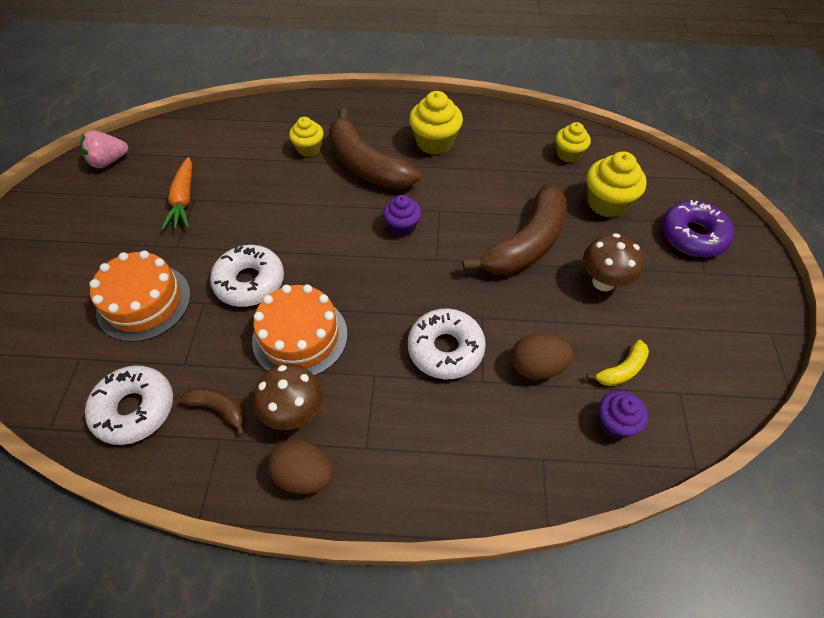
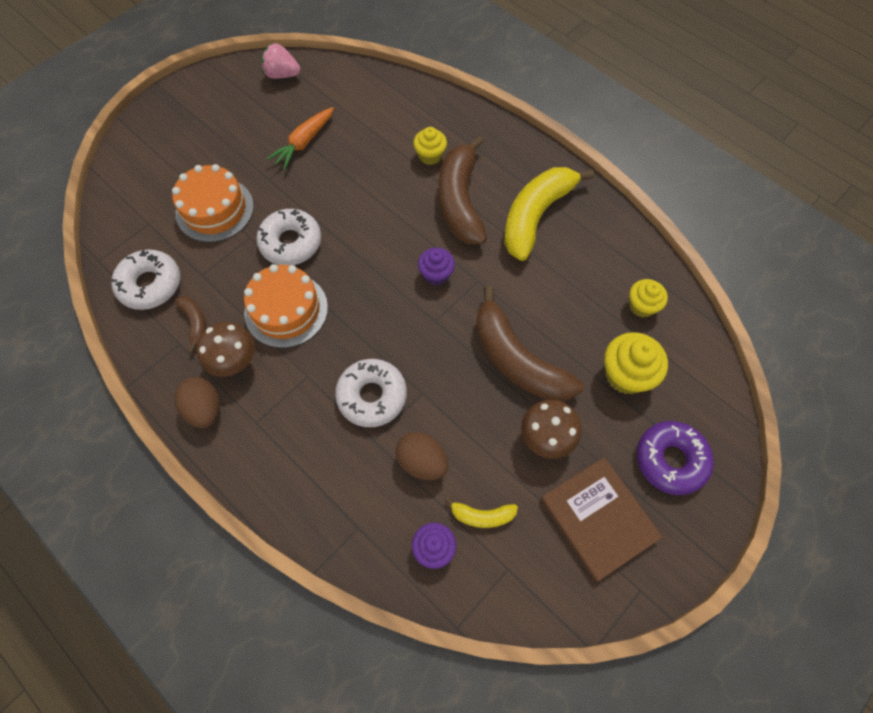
camera: 40 degrees right, 10 degrees up
(435, 142) = (535, 216): yellow cupcake -> yellow banana
(526, 244) = (517, 360): brown banana -> brown banana turned 60 degrees clockwise
(695, 308) = (598, 518): none -> brown book

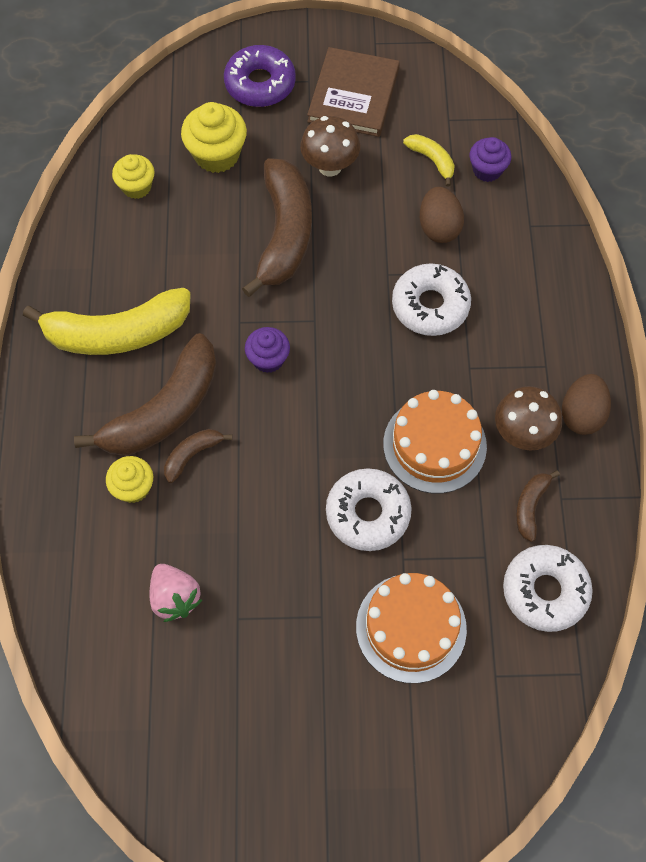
camera: 135 degrees left, 0 degrees up
(282, 75) = (168, 767): pink strawberry -> pink strawberry (175, 597)
(304, 143) = (241, 631): orange carrot -> none
(418, 193) = (192, 455): none -> brown banana

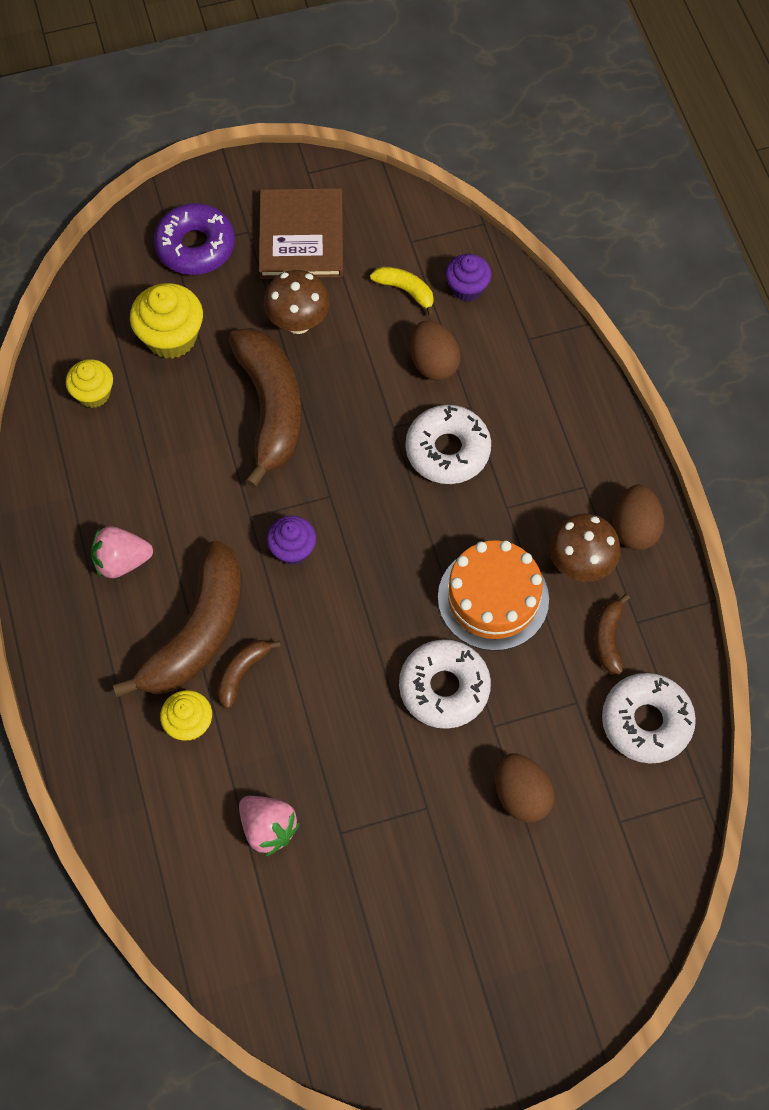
camera: 15 degrees left, 0 degrees up
(117, 333) = (122, 561): yellow banana -> pink strawberry
(411, 627) = (521, 795): orange cake -> brown egg

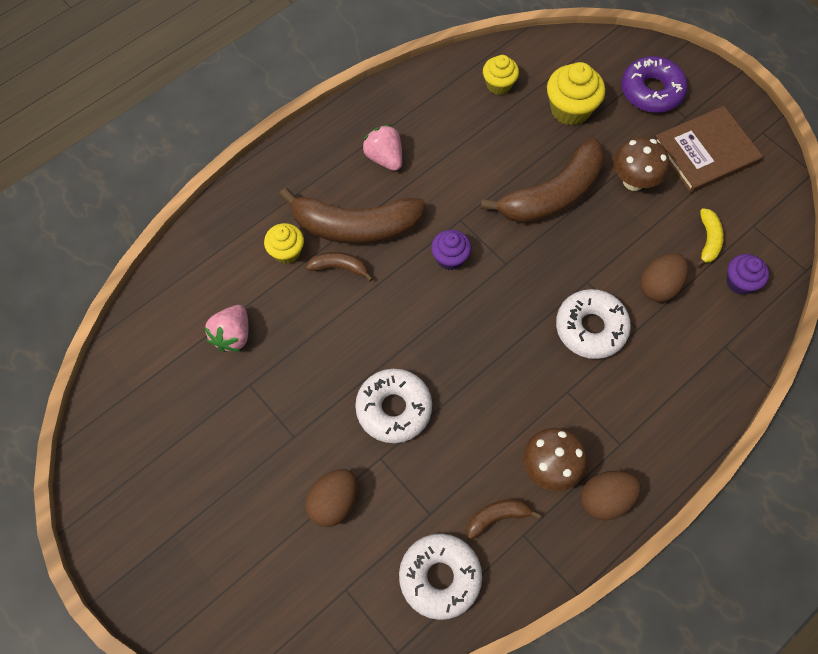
camera: 65 degrees right, 0 degrees up
(493, 598) = (485, 413): orange cake -> none

